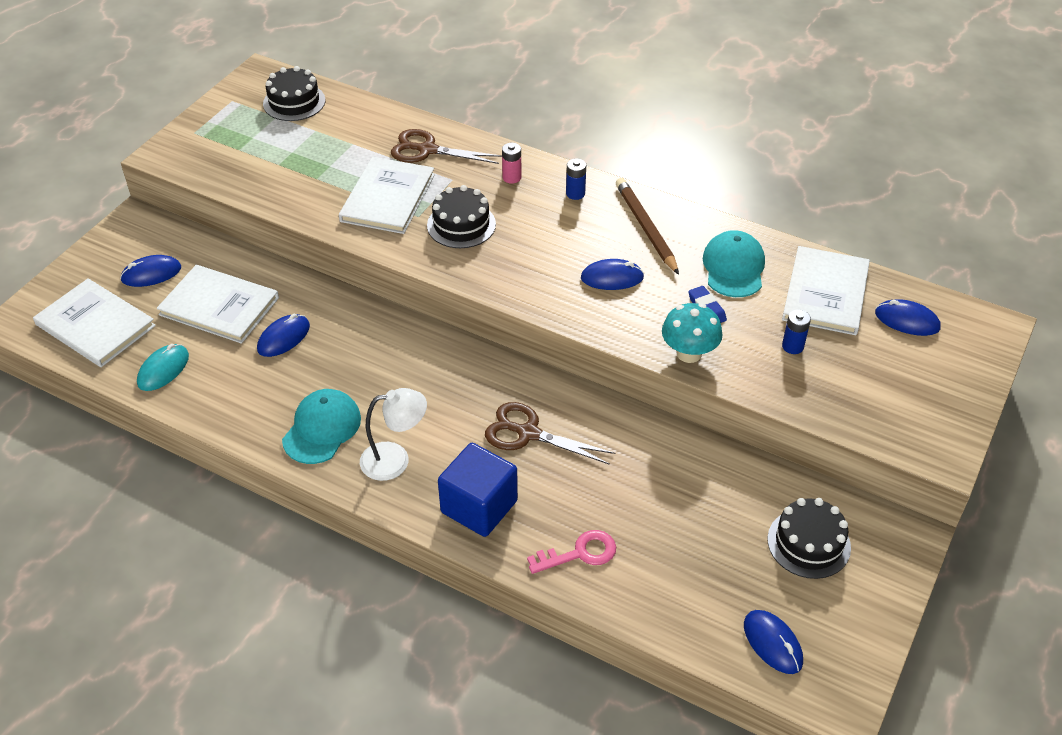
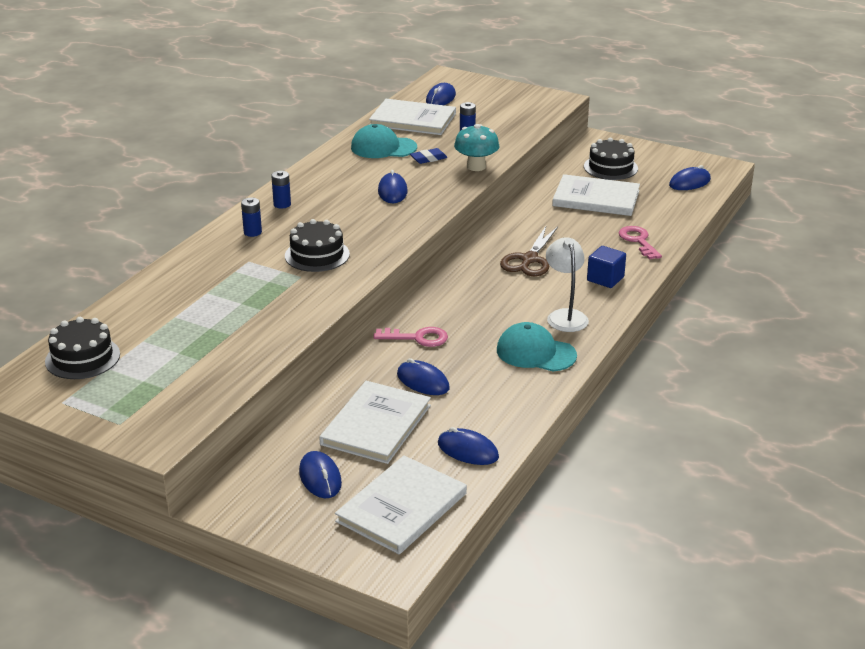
camera: 90 degrees left, 15 degrees down
(163, 369) = (468, 450): turquoise mouse -> blue mouse
(363, 333) = (417, 338): none -> pink key
(387, 198) = (270, 293): white book -> white book (596, 198)
(427, 150) = (198, 274): brown scissors -> none
(479, 506) = (605, 279): blue cube -> blue cube, size x0.64
(512, 177) = (252, 232): pink battery -> blue battery
(646, 227) = (332, 177): brown pencil -> none

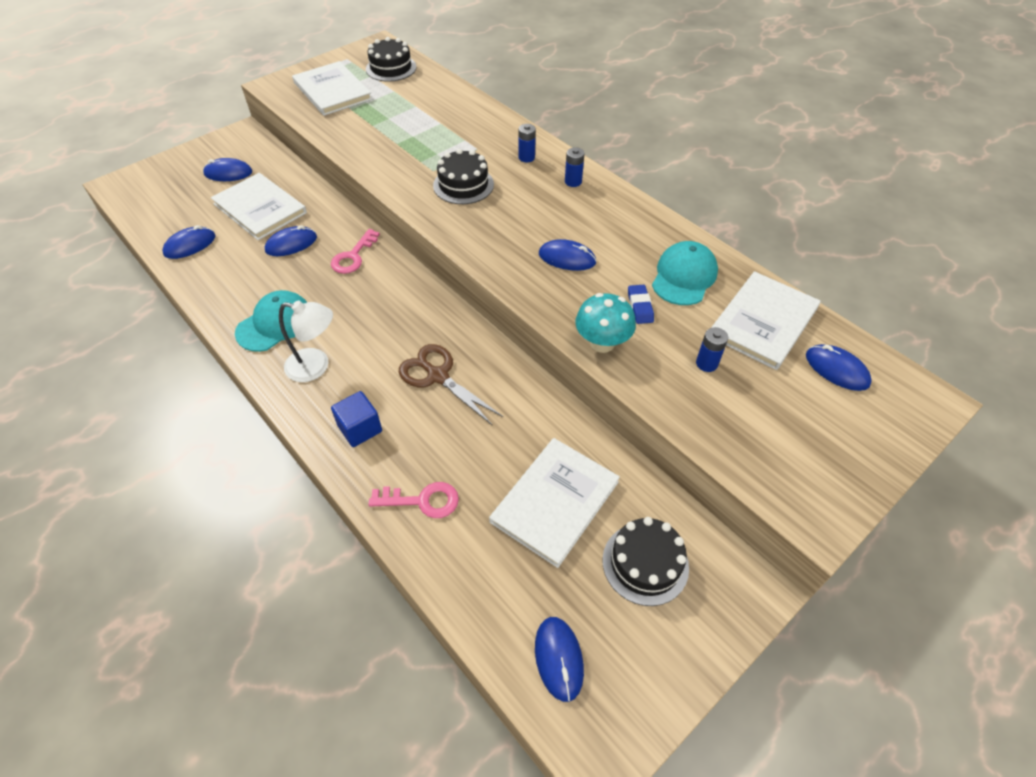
camera: 110 degrees right, 20 degrees up
(402, 507) = (165, 200): white book -> white book (332, 91)

